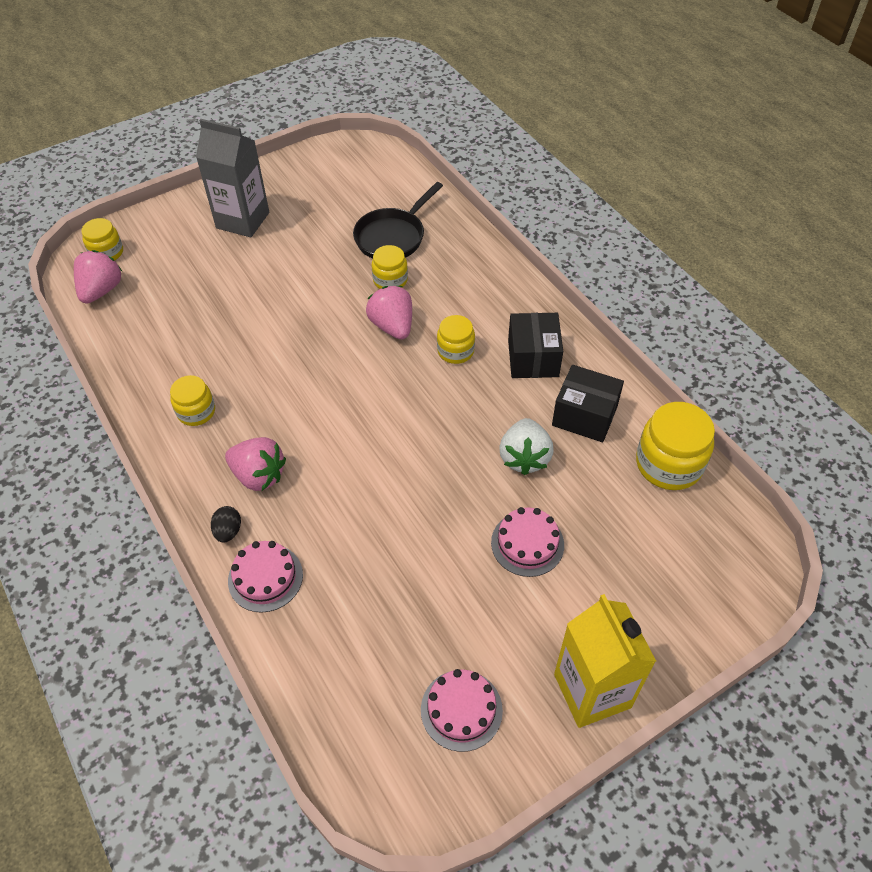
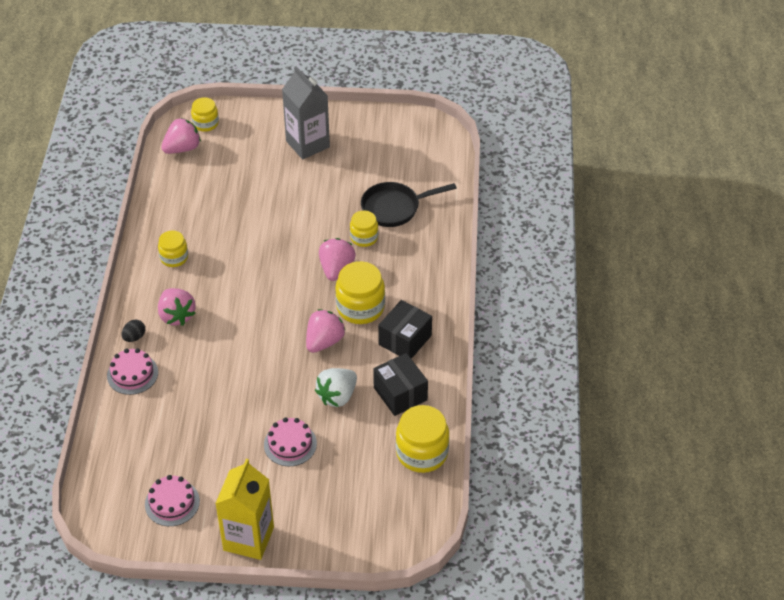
camera: 35 degrees right, 5 degrees down
(453, 407) = (324, 341): none -> pink strawberry
(455, 351) = (360, 307): yellow jar -> yellow jar, size x1.66

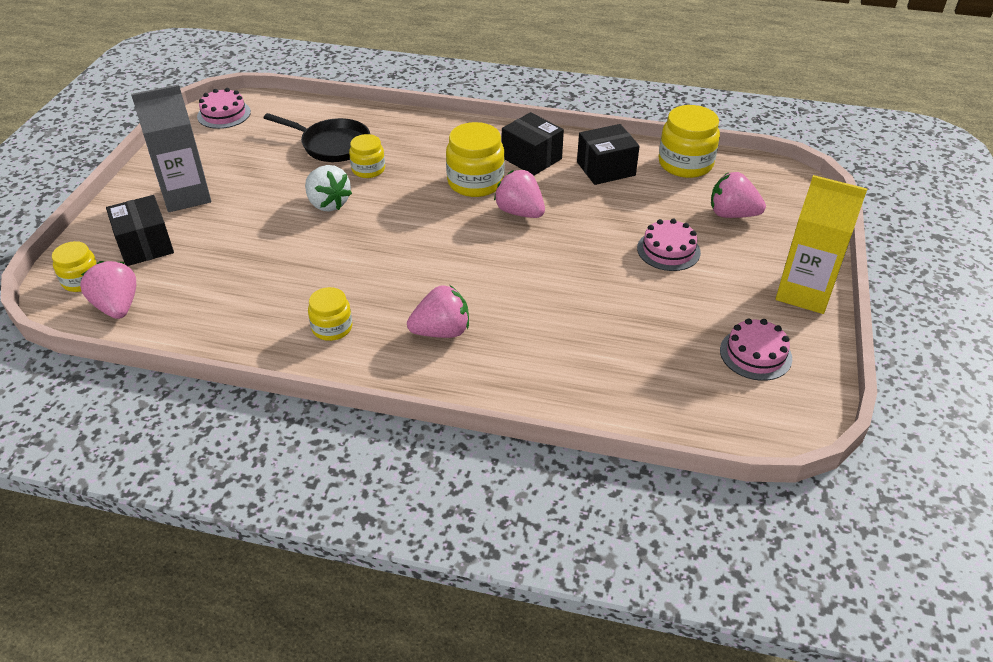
camera: 80 degrees left, 5 degrees down
(132, 374) = (536, 381): pink cake -> pink cake (224, 114)
(134, 337) = (469, 376): black egg -> none
(247, 141) = (145, 245): none -> black box
(336, 269) = (410, 193): pink strawberry -> pink strawberry (732, 214)
(337, 396) = (602, 210): white strawberry -> white strawberry (328, 203)
(394, 208) = (332, 145): black pan -> black pan turned 60 degrees counterclockwise

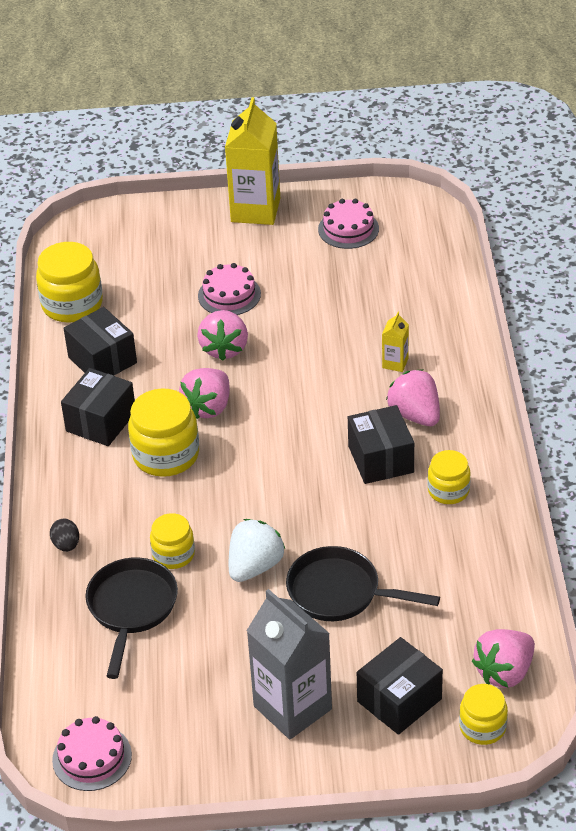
camera: 105 degrees left, 0 degrees up
(269, 239) = (340, 592): none -> black pan
(398, 295) = (381, 459): none -> black box
(411, 127) = (66, 545): none -> black egg
(521, 336) = (395, 363): none -> yellow carton
(732, 214) = (153, 262): pink strawberry -> pink strawberry (224, 348)

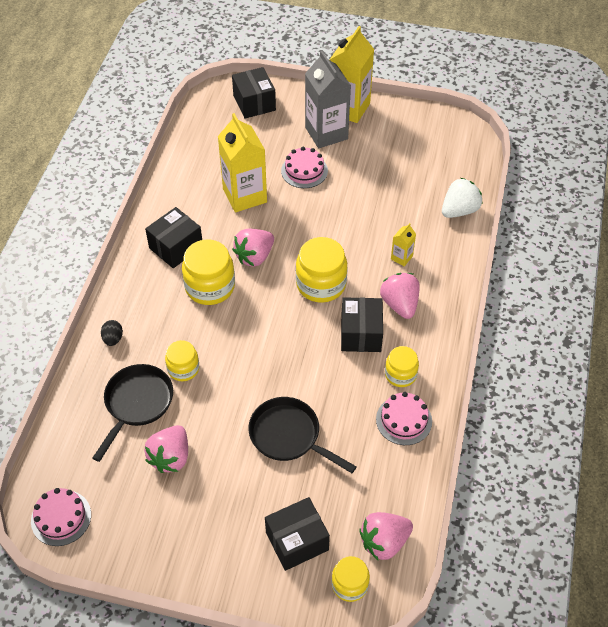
camera: 15 degrees right, 10 degrees up
(72, 304) = (193, 149): yellow jar -> yellow jar (321, 284)
(102, 360) = (196, 199): black box -> black box (254, 103)
(164, 341) = (244, 196): none -> yellow carton
(224, 348) = (284, 212): pink strawberry -> pink strawberry (170, 457)
(255, 566) = (236, 396): white strawberry -> white strawberry (459, 210)
(292, 707) = (217, 522): grey carton -> grey carton (326, 133)
(348, 229) = (409, 140): pink cake -> pink cake (404, 420)

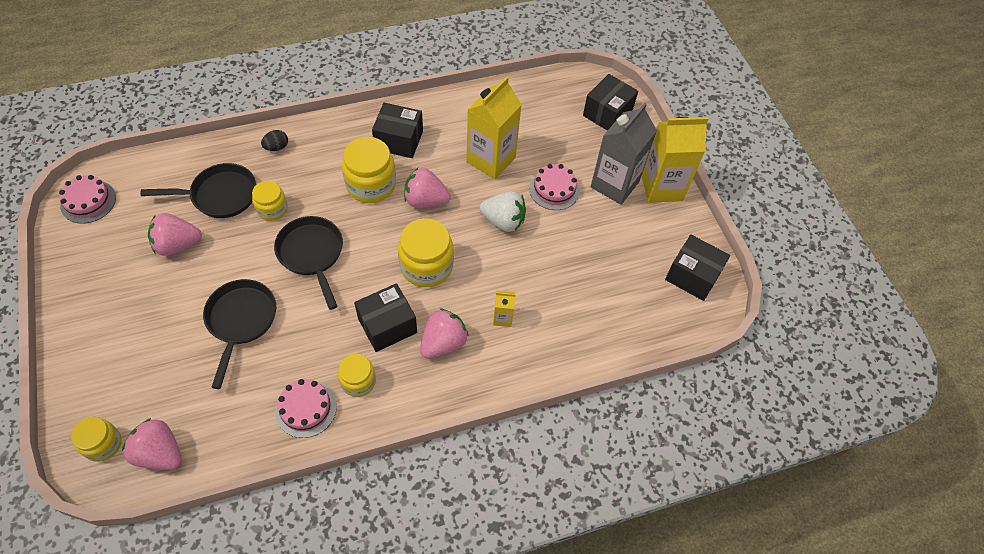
camera: 55 degrees right, 5 degrees up
(254, 358) = (312, 254): none -> black pan
(297, 541) = (132, 379): black box -> black box (692, 276)
(459, 210) = (600, 342): white strawberry -> white strawberry (503, 221)

